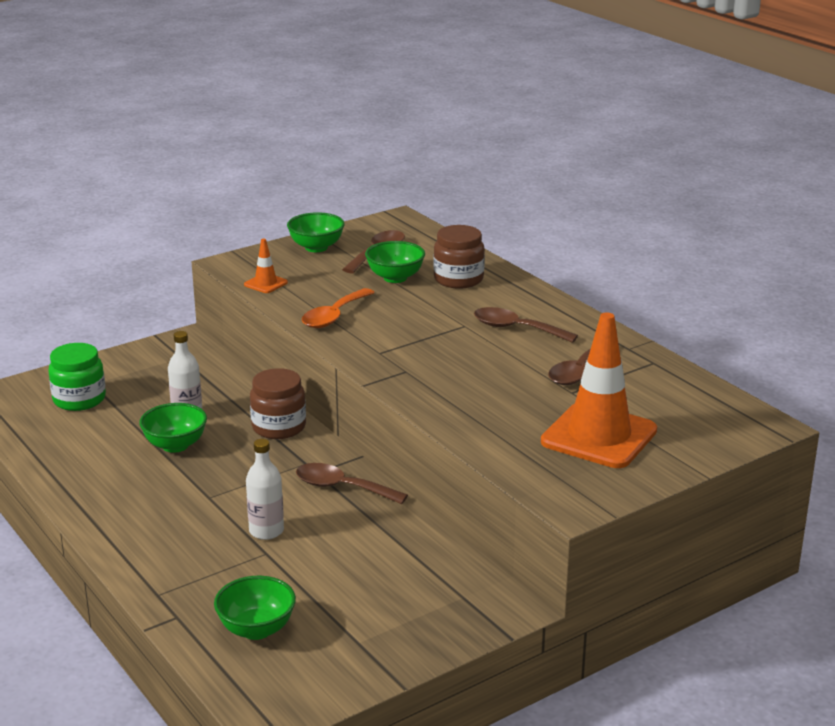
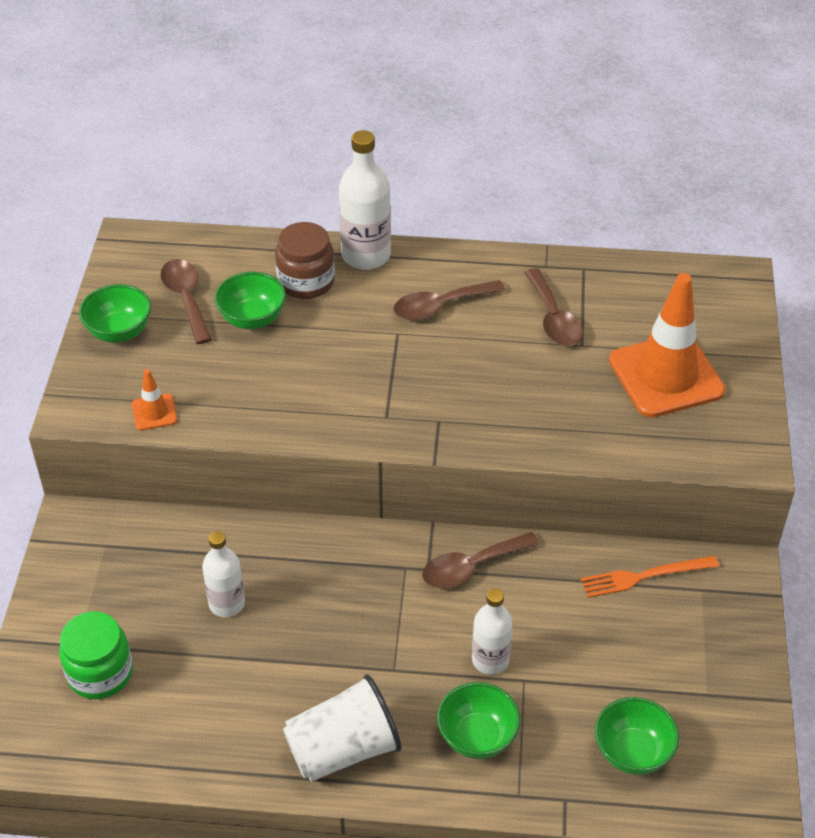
camera: 50 degrees left, 20 degrees up
(117, 507) = (343, 749): none -> white cup
(175, 445) = (275, 644): green bowl -> green bowl (477, 737)
(279, 427) = (323, 550): brown jar -> none
(334, 316) = (281, 405): orange spoon -> none
(438, 564) = (644, 576): none -> orange fork
(519, 287) = (366, 255): none -> white bottle

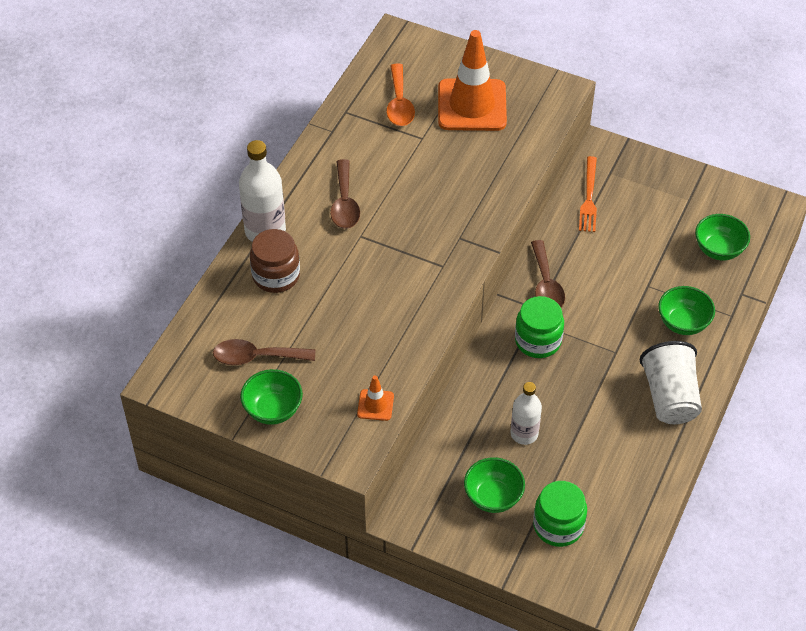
camera: 70 degrees left, 5 degrees up
(252, 319) = (301, 319): green bowl -> green bowl (493, 497)
(376, 581) = (538, 341): none -> green jar
(490, 660) = (626, 298): white bottle -> none
(553, 318) = (388, 144): brown spoon -> none
(626, 310) = (399, 103): none -> orange spoon

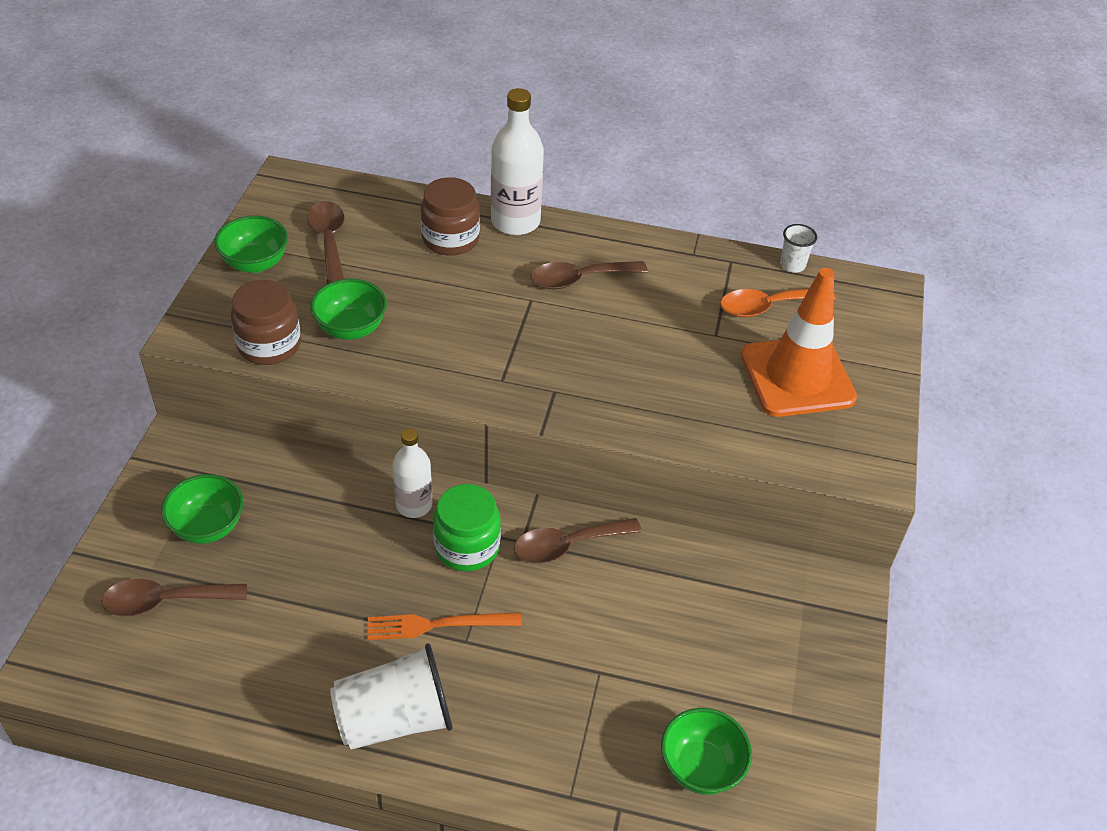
camera: 75 degrees right, 5 degrees down
(358, 79) = (792, 265): none -> white cup
(375, 405) = (269, 345): orange traffic cone -> brown jar
(524, 434) = (310, 548): white bottle -> white bottle (414, 505)
(558, 526) = (165, 601): green jar -> brown spoon
(589, 197) = (745, 580): orange fork -> orange fork (438, 625)
(683, 323) = (538, 726): green bowl -> green bowl (351, 328)

